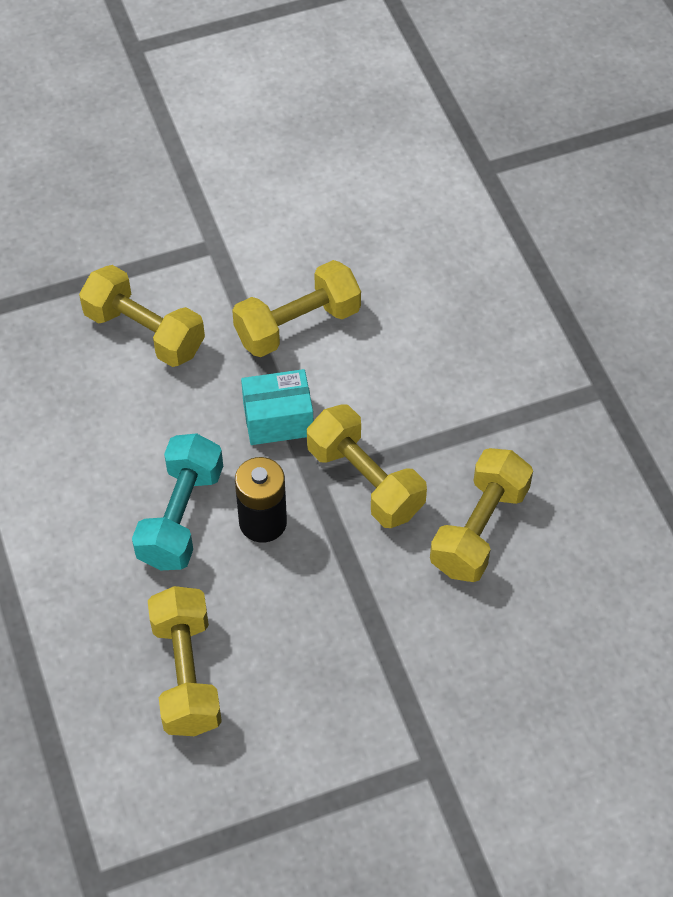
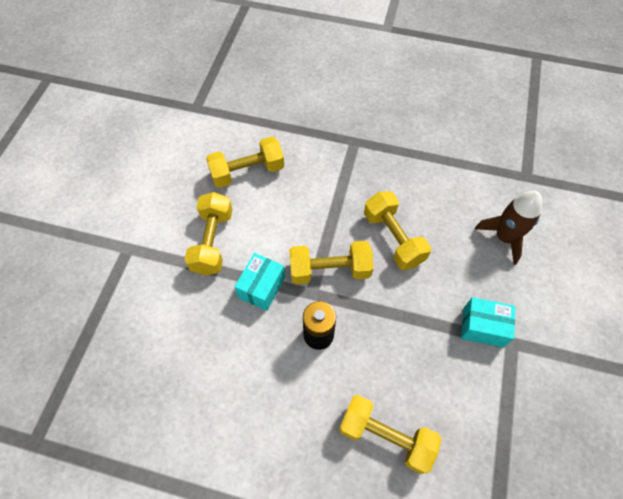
camera: 55 degrees left, 5 degrees up
(144, 332) = (150, 319): yellow dumbbell -> yellow dumbbell (247, 172)
(181, 516) = (284, 375): turquoise dumbbell -> none
(428, 715) = (483, 327): none -> turquoise box
(604, 674) = (504, 237): none -> brown rocket

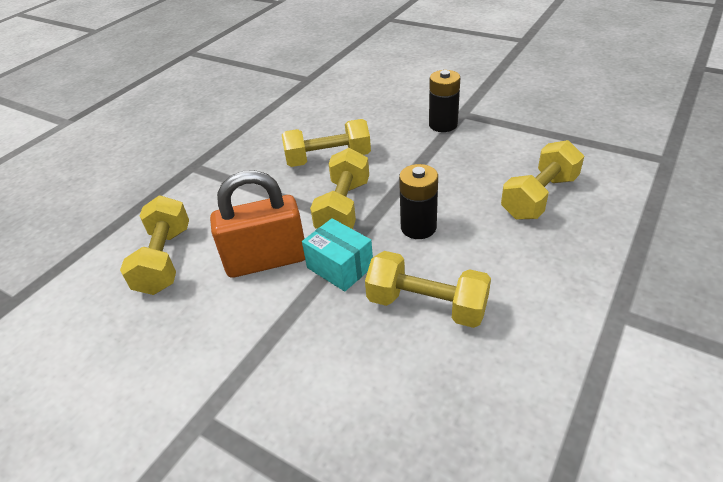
camera: 70 degrees left, 20 degrees down
(212, 242) = (249, 309): yellow dumbbell -> yellow dumbbell (426, 305)
(259, 235) = (266, 260): none -> orange padlock
(483, 327) = (443, 125): turquoise box -> black battery
(504, 237) = (361, 99): brown rocket -> none

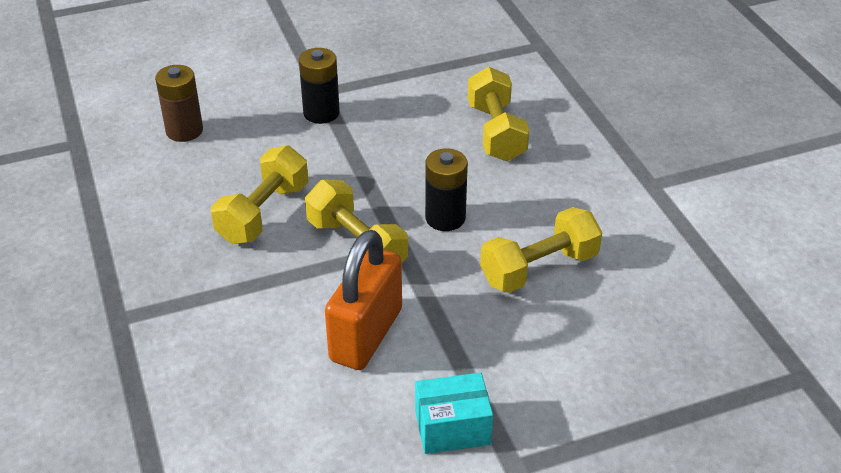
camera: 55 degrees left, 0 degrees up
(165, 260) = (268, 409): yellow dumbbell -> none
(340, 267) = (435, 292): turquoise box -> turquoise box (452, 427)
(360, 97) = (184, 131): none -> brown battery

